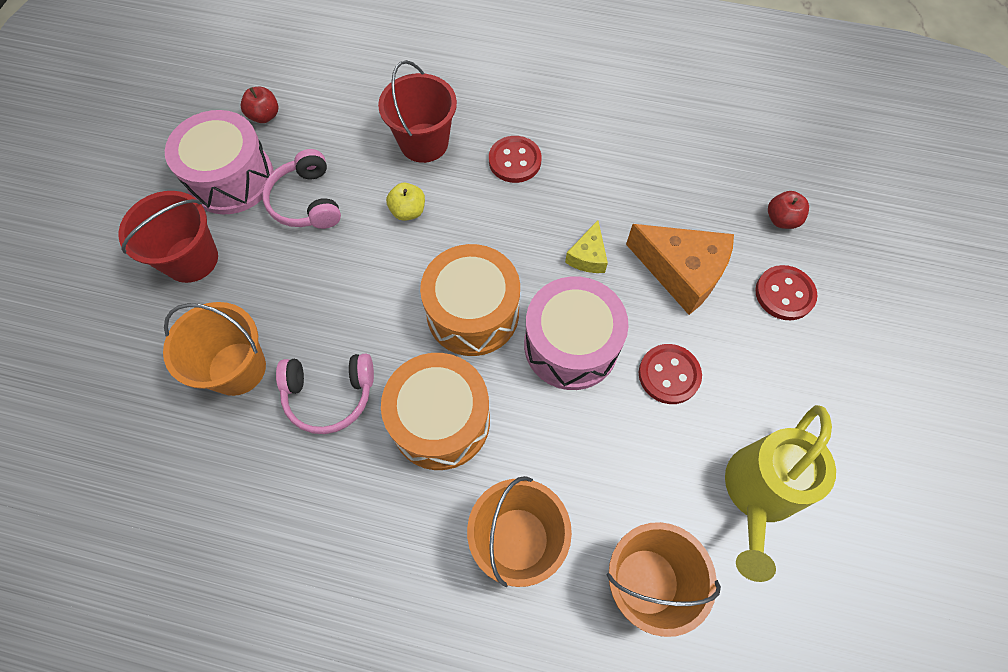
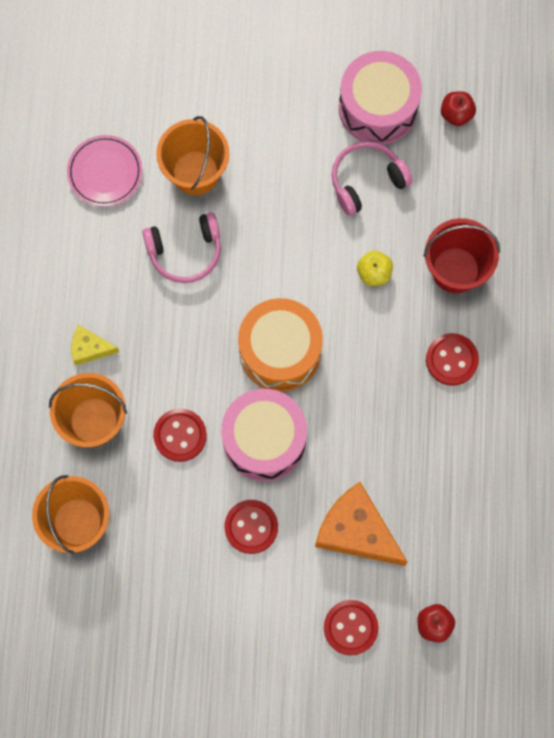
camera: 80 degrees right, 10 degrees up
(191, 259) = (288, 102): red bucket -> none
(198, 475) = (105, 172): none -> pink plate
(329, 395) = (185, 251): pink headphones -> pink headphones turned 90 degrees counterclockwise
(440, 420) = (178, 344): orange drum -> none
(552, 436) = (180, 435): none -> red button
(588, 256) = (357, 443): yellow cheese -> yellow cheese (90, 348)
(681, 272) = (356, 531): orange cheese -> orange cheese turned 105 degrees clockwise
(757, 494) = (158, 606): yellow watering can -> none

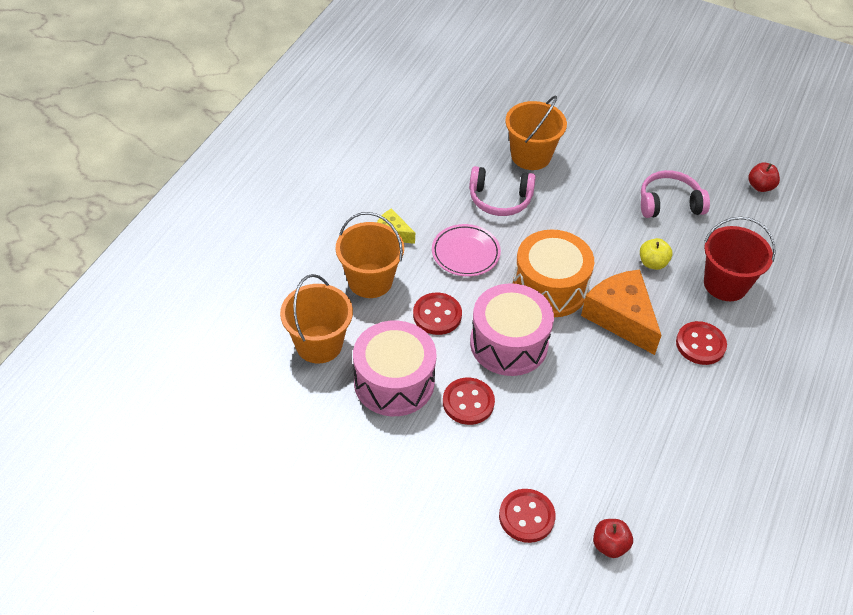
camera: 20 degrees right, 25 degrees down
(105, 172) = (460, 134): pink plate -> pink plate (465, 253)
(356, 531) = (563, 440): orange cheese -> orange cheese (621, 317)
(378, 108) = (695, 163): pink drum -> pink drum (394, 382)

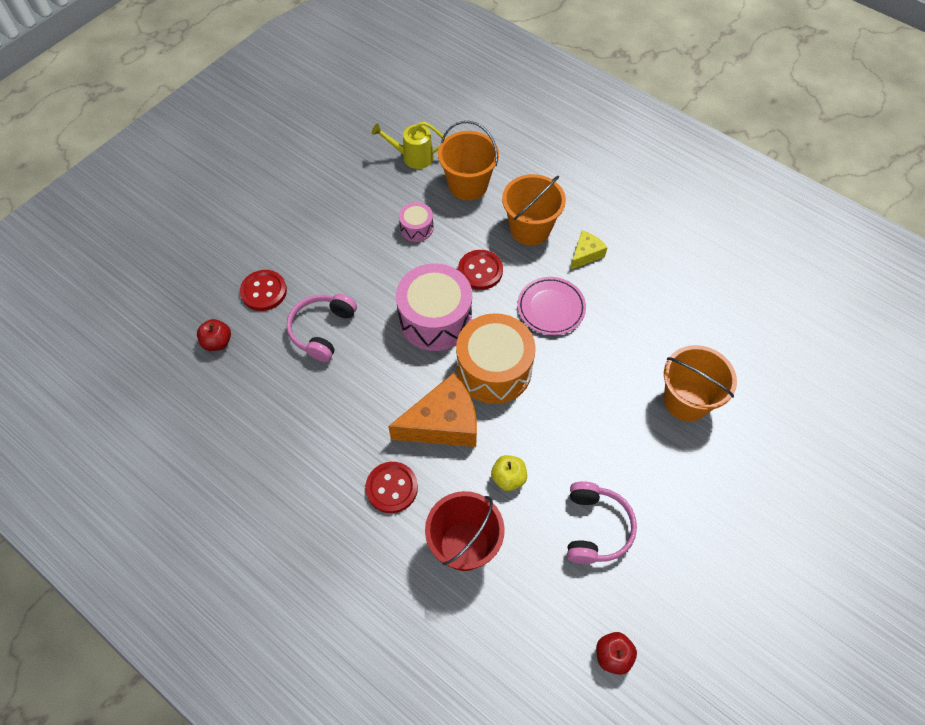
camera: 105 degrees right, 10 degrees up
(284, 407) = (412, 157): none -> yellow watering can
(394, 382) = (416, 228): pink drum -> pink drum, size x0.49
(468, 402) = (381, 275): red button -> none
(500, 199) = (621, 354): pink headphones -> pink headphones (322, 330)

